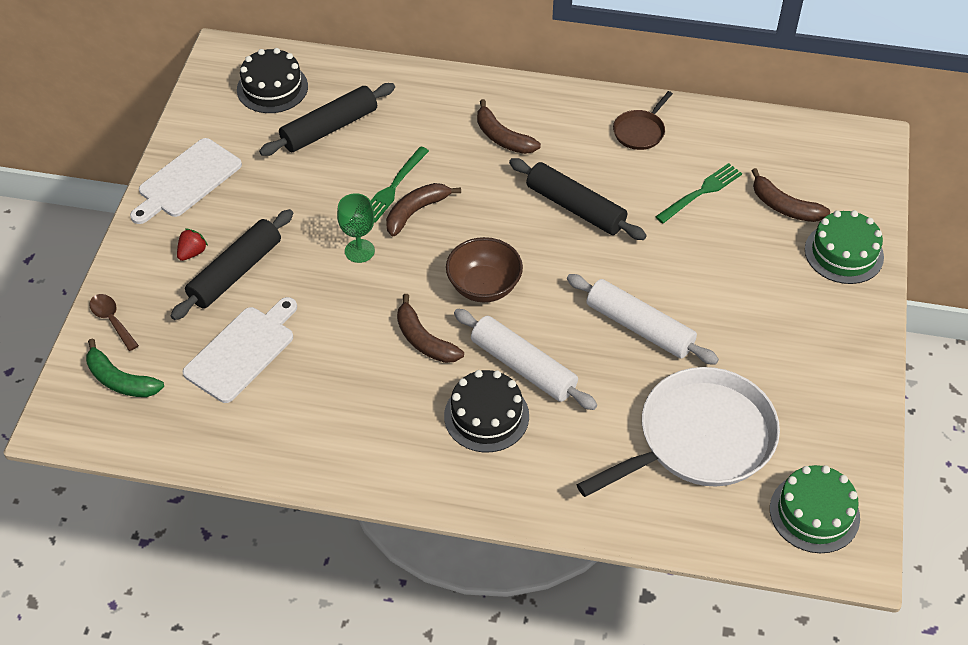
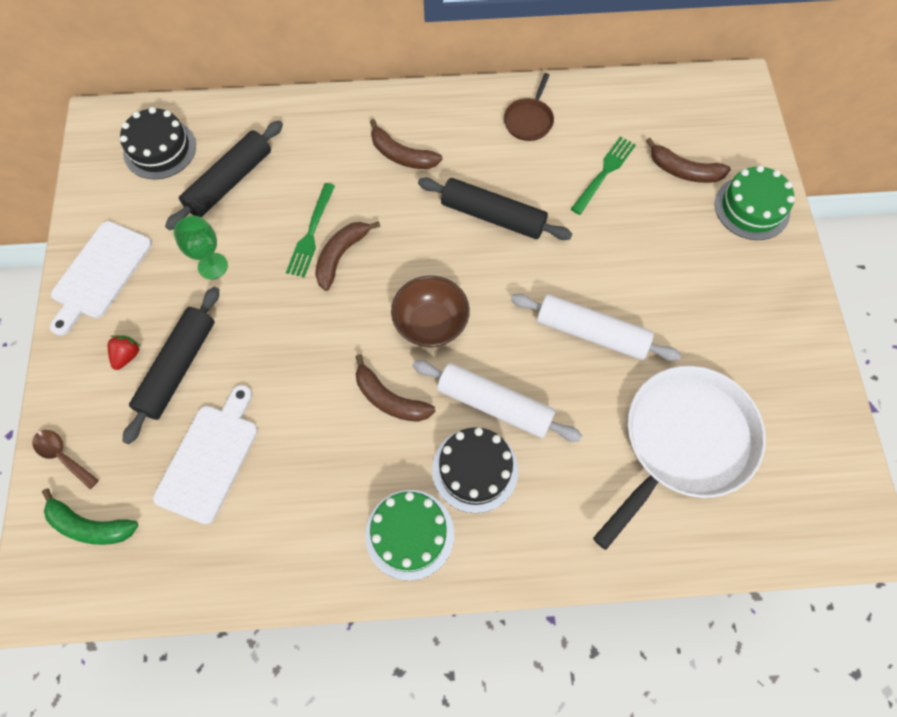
camera: 15 degrees left, 15 degrees up
(359, 251) = (297, 313): green goblet -> green goblet (213, 266)
(814, 513) = (813, 496): green cake -> green cake (409, 534)

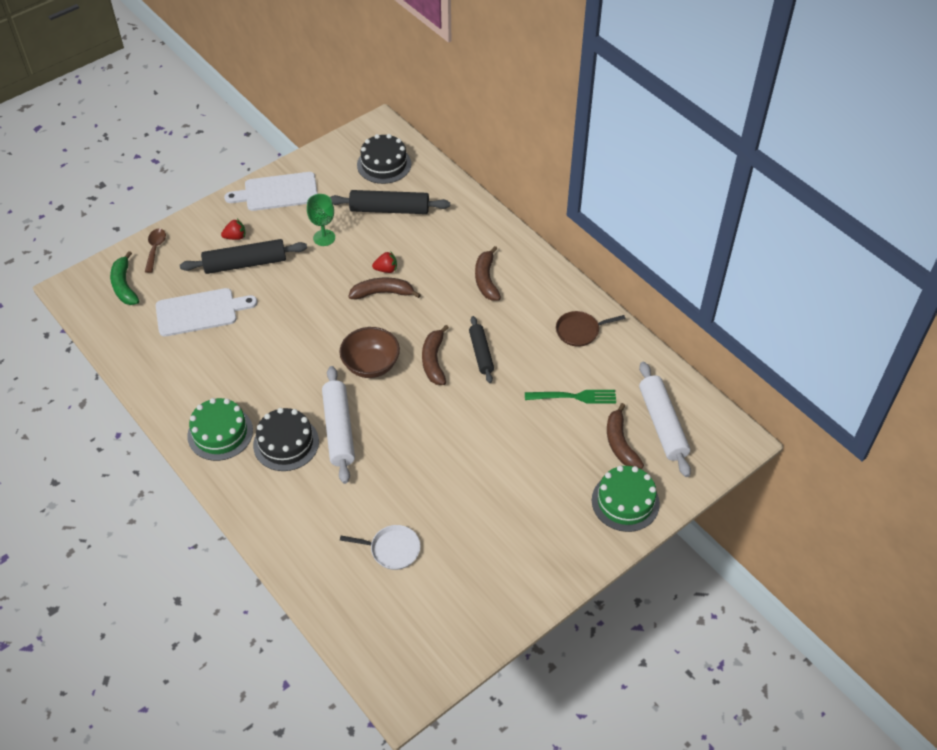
camera: 55 degrees right, 15 degrees down
(311, 234) = (386, 269): green fork -> red strawberry
(389, 399) = (301, 374): brown banana -> brown banana (434, 361)
(493, 216) = (481, 353): black rolling pin -> black rolling pin, size x0.63
(591, 333) = (434, 455): white rolling pin -> white rolling pin (662, 424)
(684, 441) = (392, 549): white pan -> white pan, size x0.45

